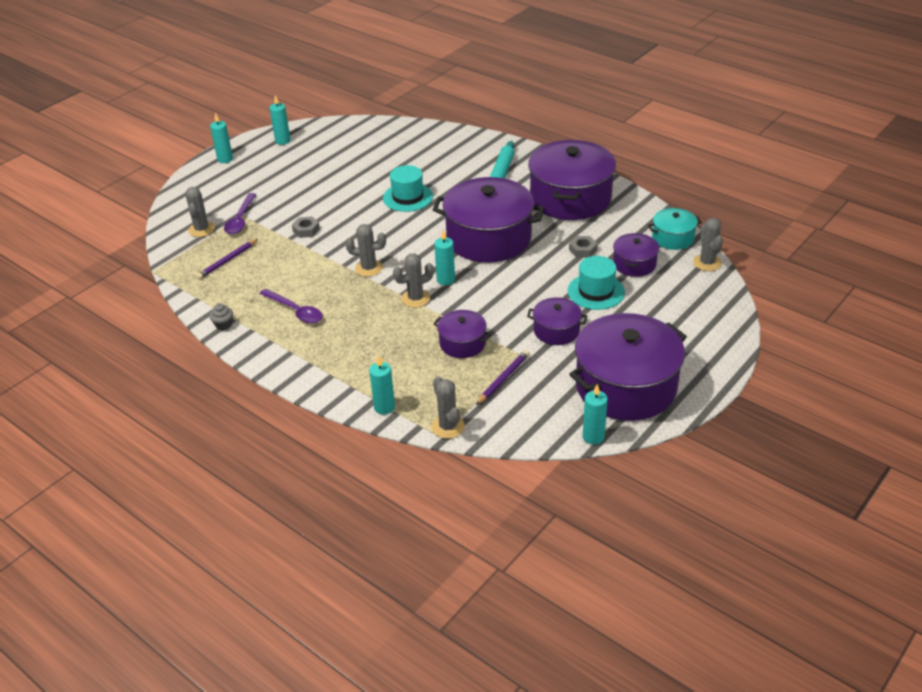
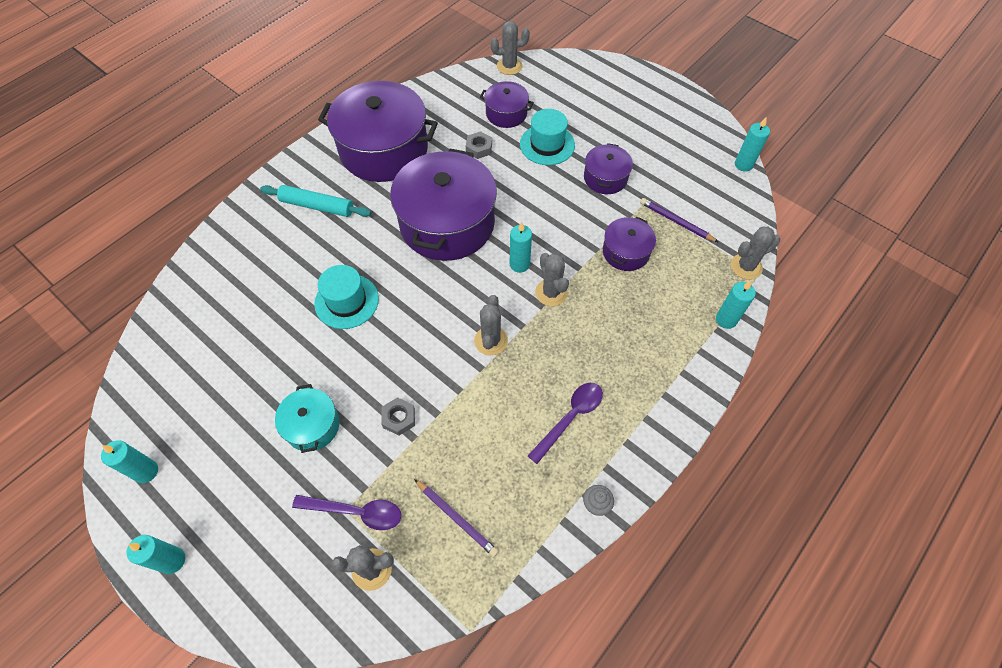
camera: 90 degrees left, 20 degrees up
(626, 386) = (679, 138): purple pot -> none
(673, 238) = (468, 83): turquoise pot -> turquoise pot (312, 425)

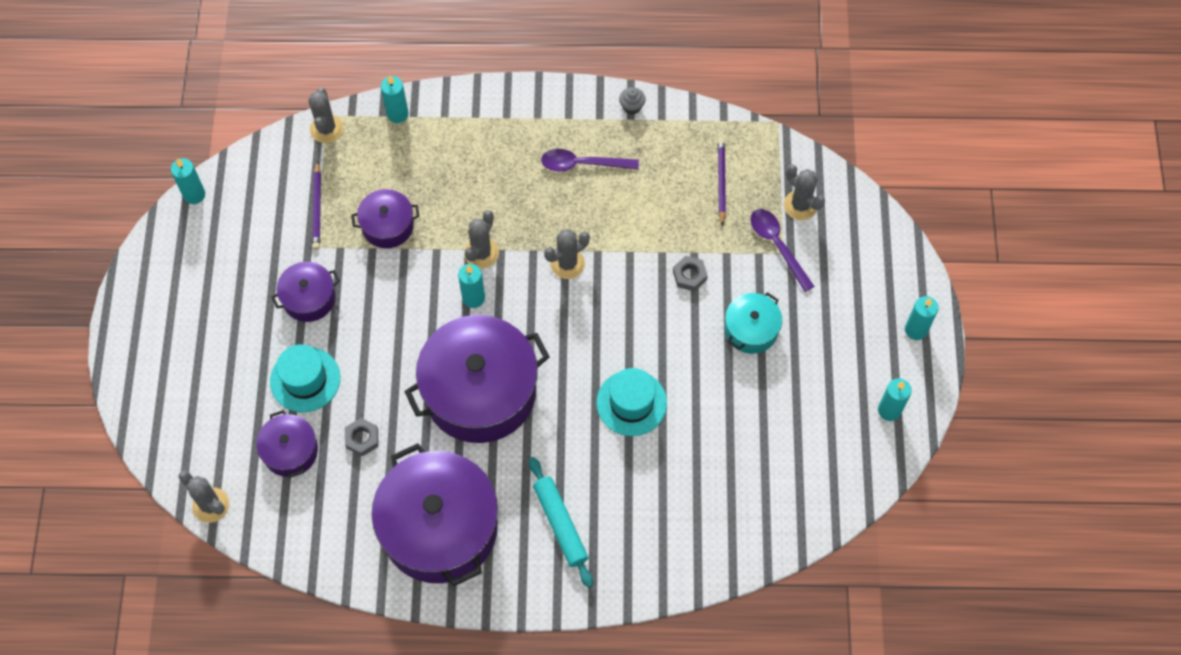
camera: 130 degrees left, 5 degrees up
(746, 266) = (326, 129): grey cactus -> grey cactus turned 60 degrees clockwise

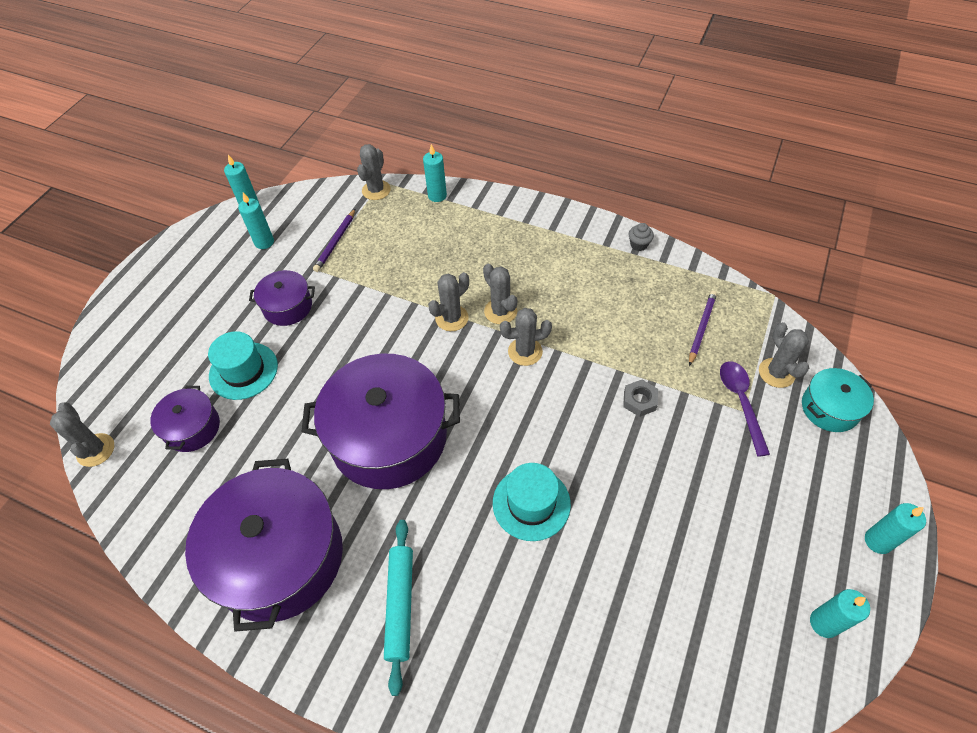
camera: 25 degrees right, 10 degrees down
(362, 438) = (259, 440): grey nut -> none
(387, 225) = (384, 272): purple pot -> none
(473, 298) = (425, 352): turquoise candle -> turquoise candle (264, 242)
(526, 229) = (500, 311): none -> grey cactus
(582, 164) = (575, 275): purple spoon -> none
(751, 329) = (686, 474): turquoise pot -> turquoise pot (829, 408)

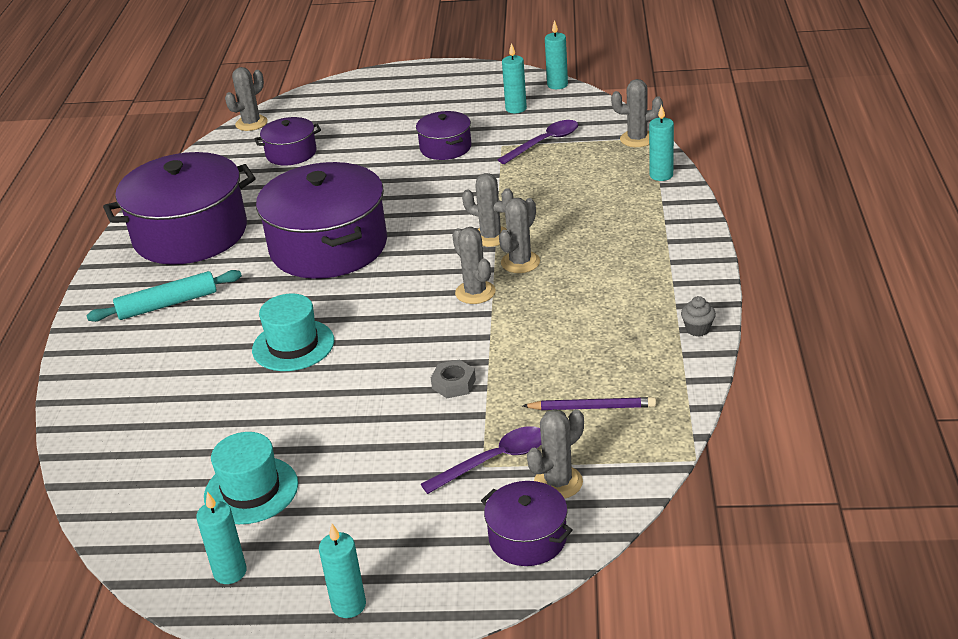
camera: 70 degrees right, 20 degrees down
(243, 371) = (361, 153): turquoise hat -> turquoise hat (251, 490)
(335, 242) = (544, 143): purple pencil -> purple spoon
(829, 408) = (528, 538): turquoise pot -> purple pot

